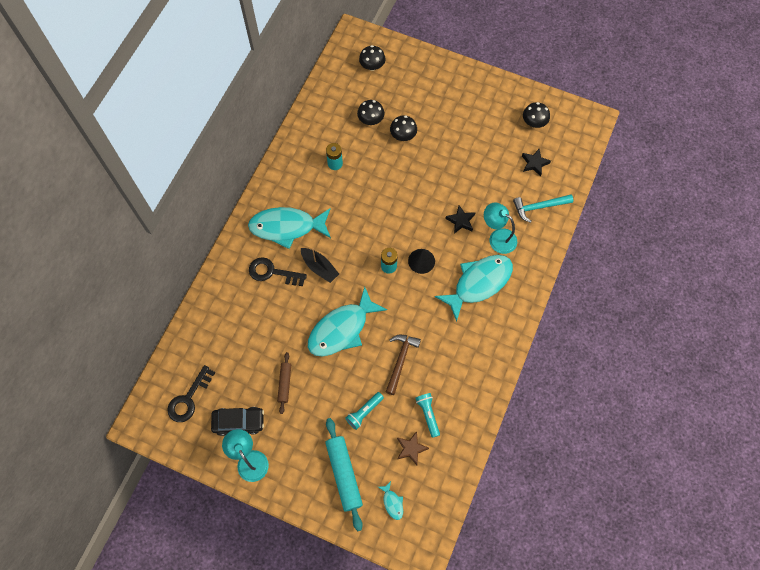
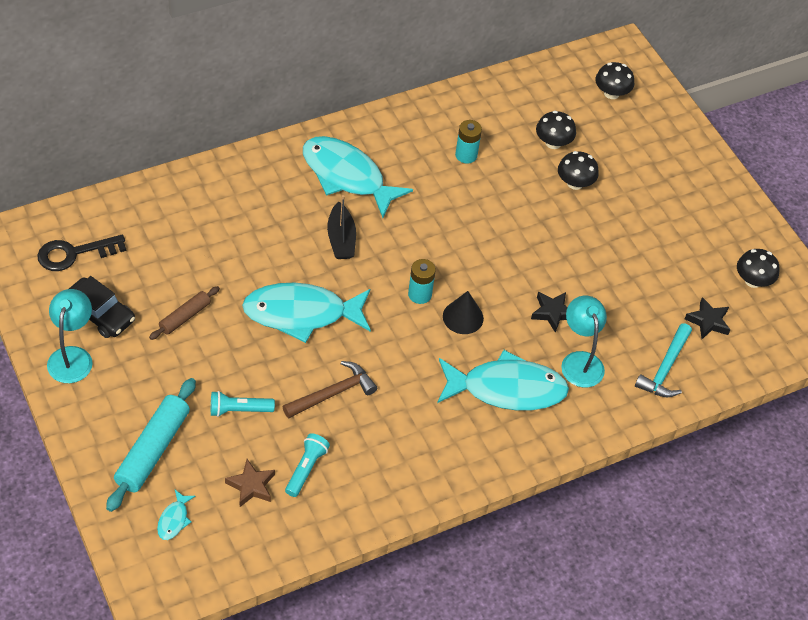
camera: 35 degrees right, 15 degrees down
(272, 272) = (285, 206): black key -> none
(539, 207) = (665, 369): turquoise hammer -> turquoise hammer turned 90 degrees counterclockwise

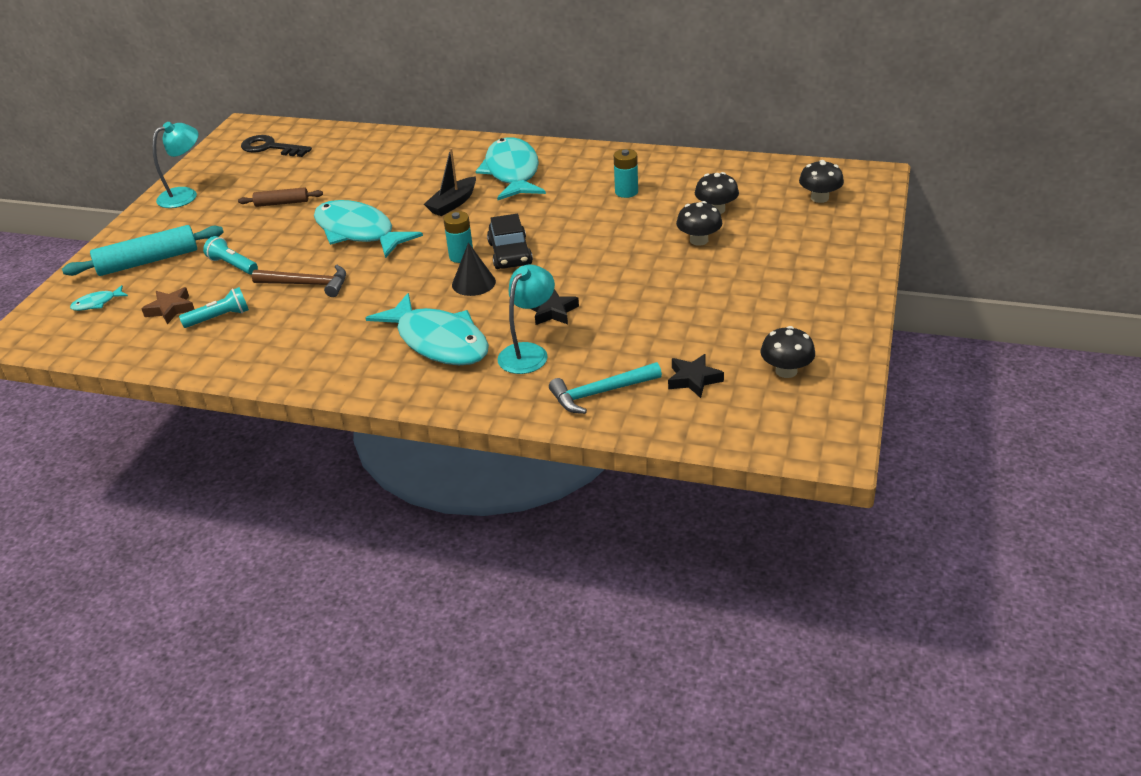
camera: 50 degrees right, 15 degrees down
(100, 314) = (235, 181): black car -> black car (510, 254)

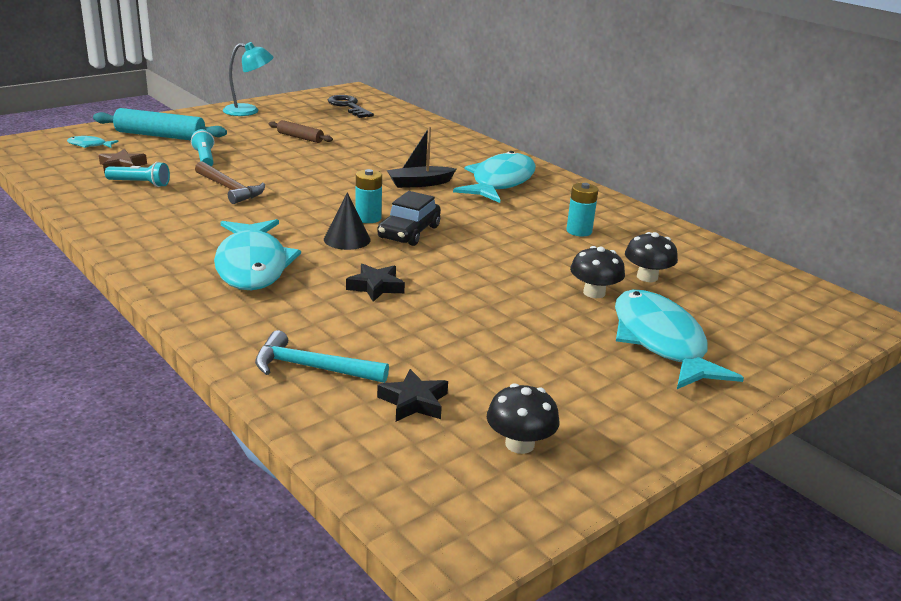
camera: 30 degrees right, 10 degrees down
(358, 232) = (320, 173): turquoise fish -> turquoise fish (660, 341)
(528, 352) = (306, 306): turquoise lamp -> none
(819, 198) = (775, 311): black mushroom -> none

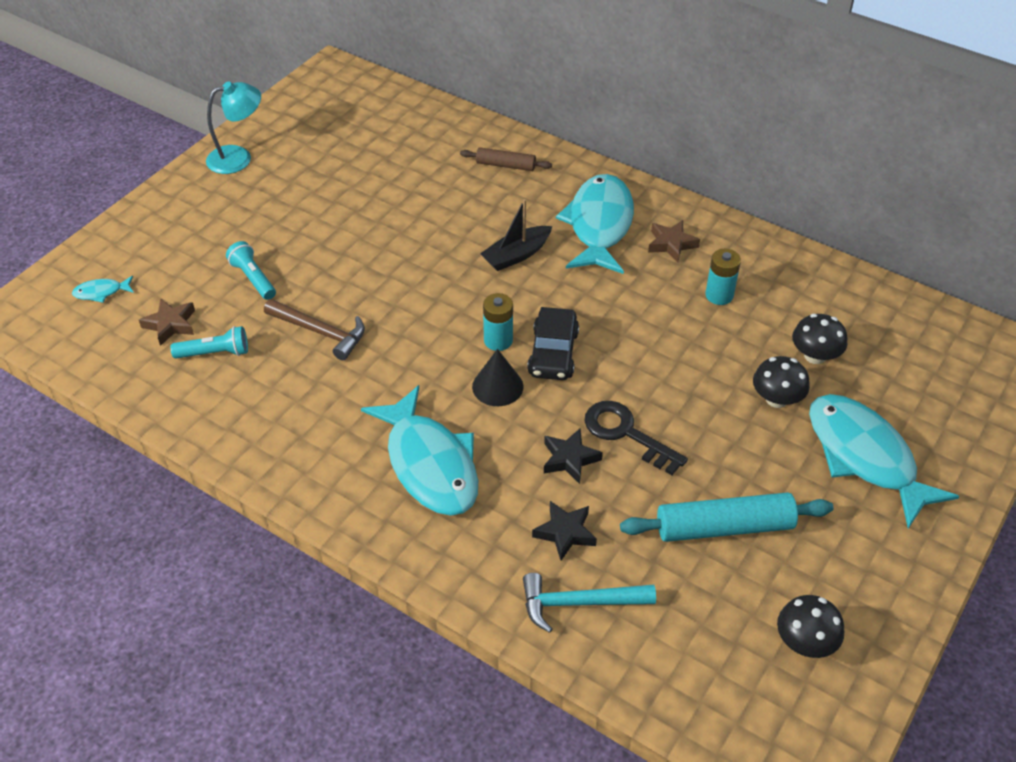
camera: 15 degrees left, 20 degrees up
(160, 136) = (170, 246): turquoise rolling pin -> turquoise rolling pin (724, 527)
(300, 137) = (334, 199): brown rolling pin -> brown rolling pin (505, 165)
(348, 106) = (349, 110): black key -> black key (626, 434)
(414, 402) = (692, 618): black star -> black star (565, 533)
(555, 200) = (671, 244): none -> brown star

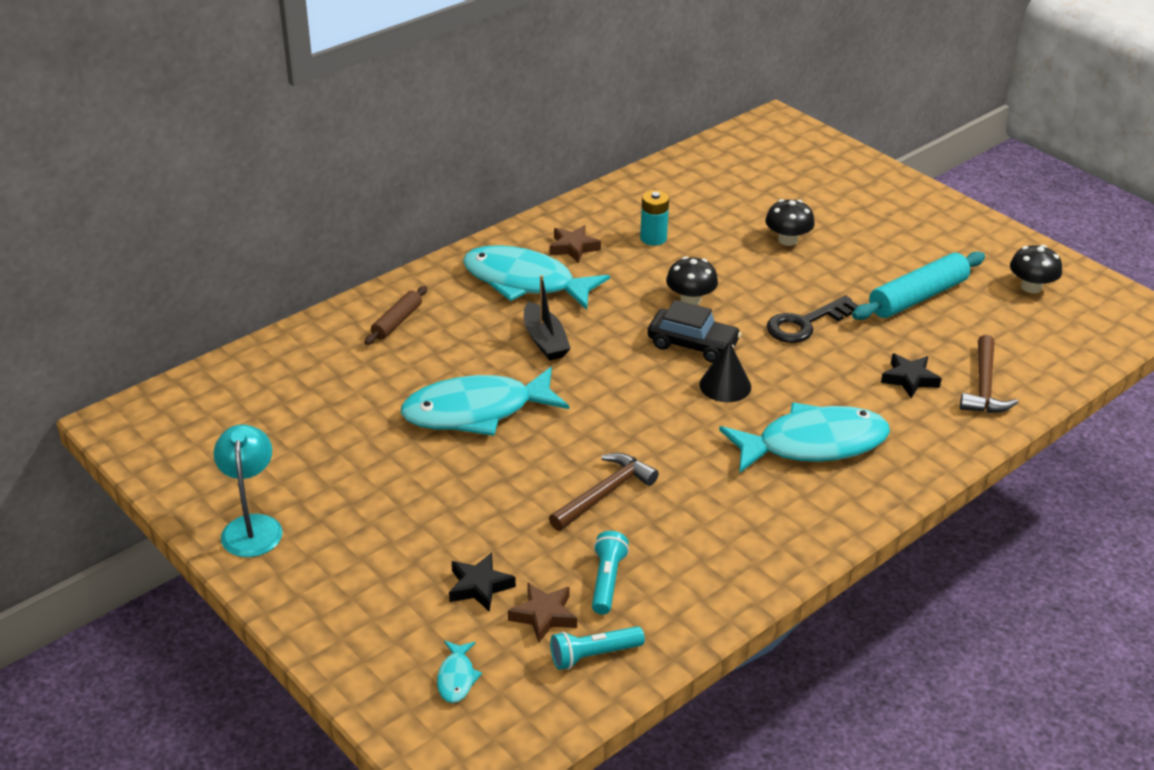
camera: 75 degrees left, 10 degrees down
(253, 278) = (493, 536): turquoise flashlight -> turquoise flashlight (593, 655)
(498, 340) = (663, 374): turquoise battery -> none
(569, 459) = (827, 360): black star -> black star (479, 586)
(579, 603) = (984, 386): turquoise hammer -> brown hammer
(724, 527) = (917, 297): turquoise rolling pin -> turquoise rolling pin turned 45 degrees clockwise
(815, 356) = (744, 210): black mushroom -> black mushroom (690, 299)
(864, 457) = (860, 216): turquoise fish -> turquoise fish (476, 411)

